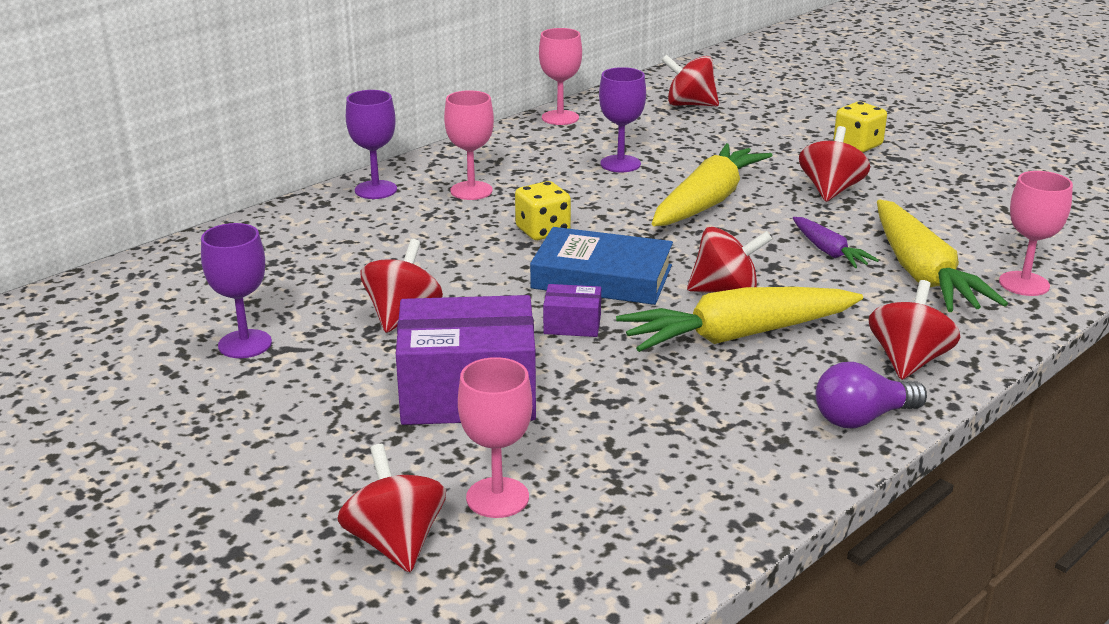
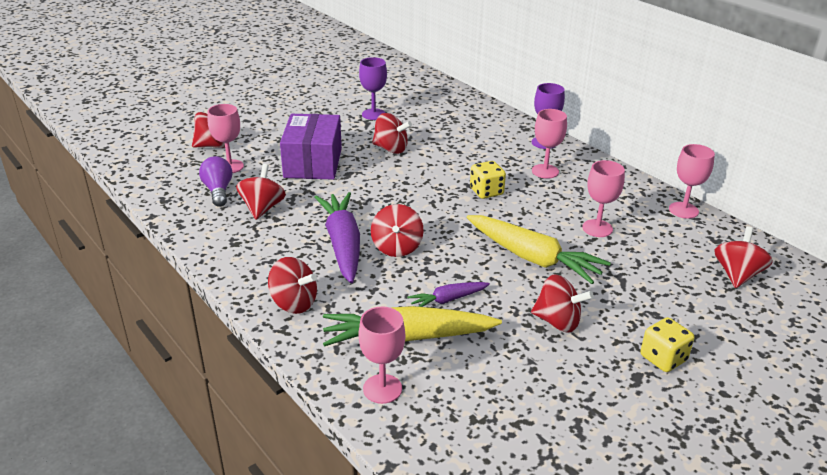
camera: 95 degrees right, 5 degrees up
(572, 324) = (370, 193): purple box -> none
(602, 277) = (423, 207): blue book -> none
(620, 164) = (597, 228): purple goblet -> pink goblet
(655, 428) = (262, 208): none -> red spinning top
(737, 336) = (343, 244): yellow carrot -> purple carrot
(862, 418) = (242, 273): purple light bulb -> purple light bulb (218, 191)

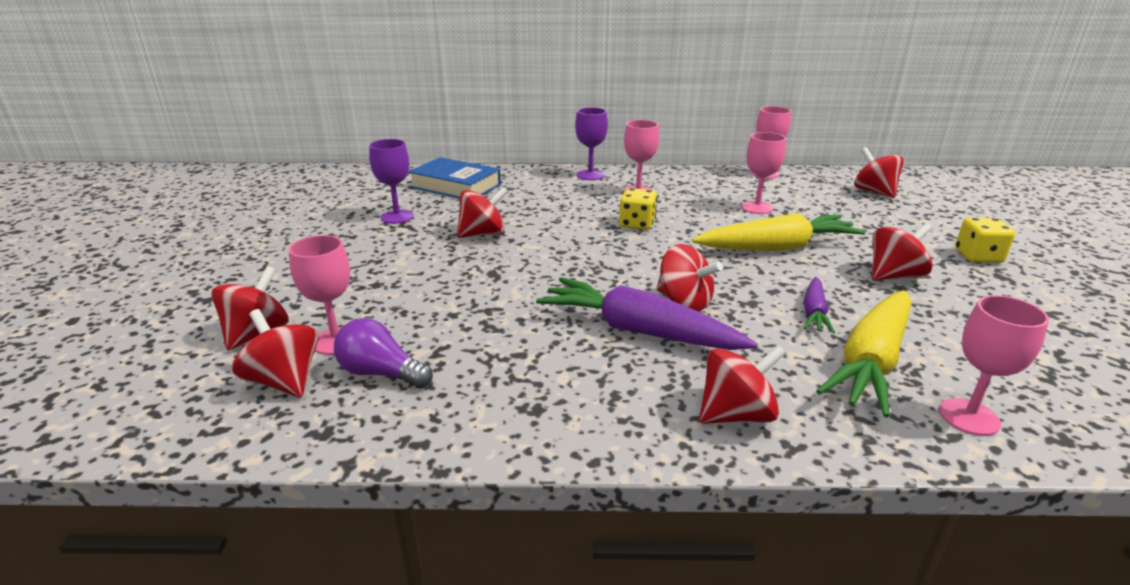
camera: 50 degrees left, 5 degrees down
(262, 208) = (480, 355): red spinning top -> red spinning top (285, 381)
(313, 163) = (433, 284): purple box -> none
(444, 109) = (455, 186): none -> blue book

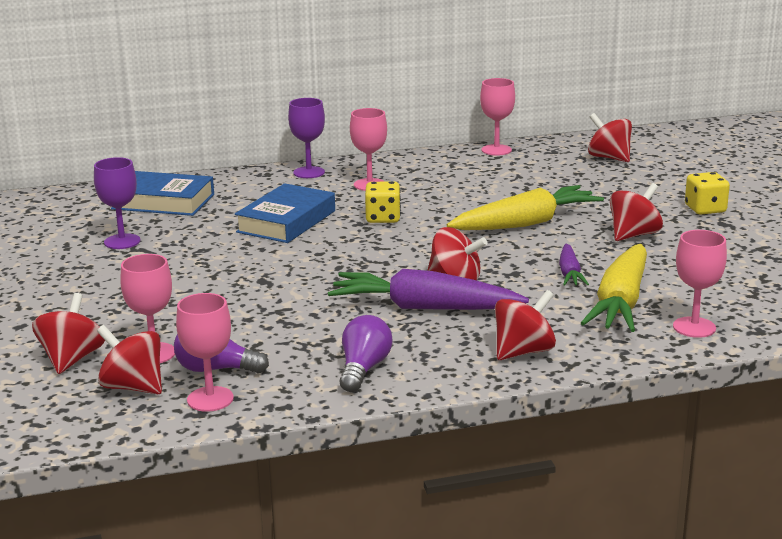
camera: 15 degrees left, 5 degrees down
(483, 234) = (229, 247): red spinning top -> none
(537, 404) = (363, 369): none -> purple light bulb
(547, 216) = (286, 221): none -> blue book
(757, 208) = (497, 187): pink goblet -> pink goblet (210, 399)

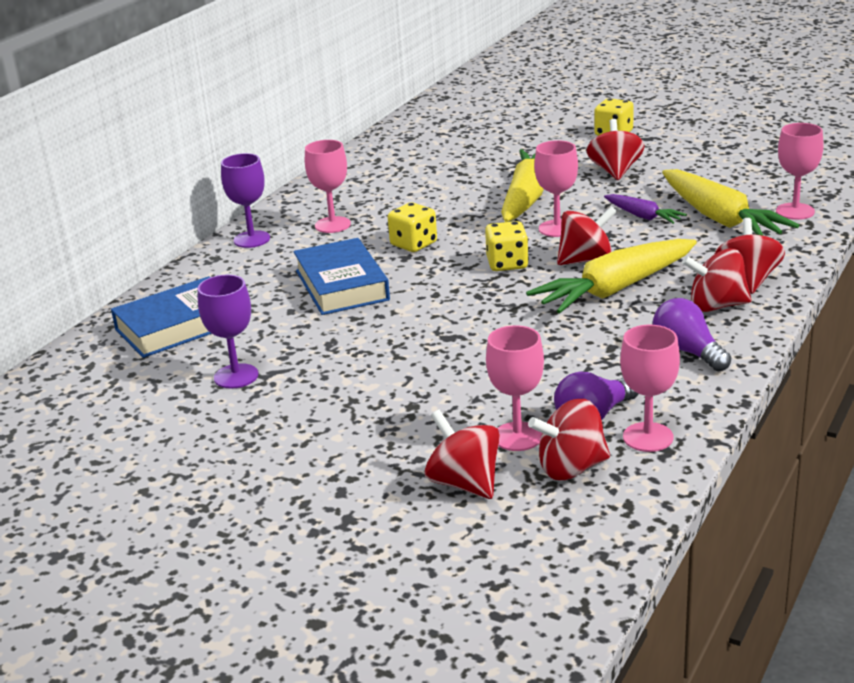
camera: 45 degrees left, 5 degrees up
(403, 257) = (507, 264): none -> yellow dice
(424, 308) = (615, 289): purple carrot -> yellow carrot
(496, 150) = (363, 154): pink goblet -> pink goblet (557, 228)
(609, 158) = (462, 125): red spinning top -> red spinning top (716, 306)

